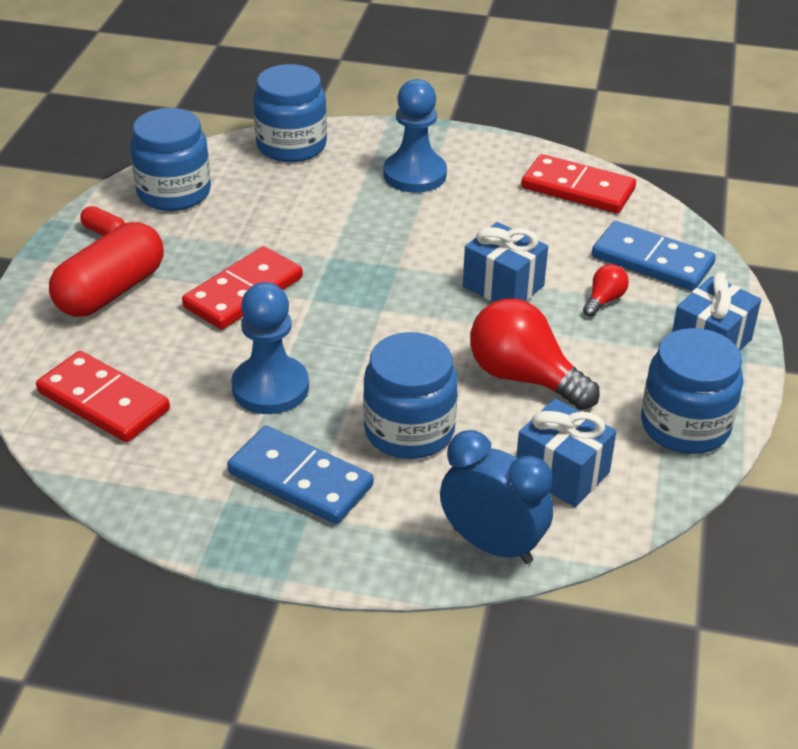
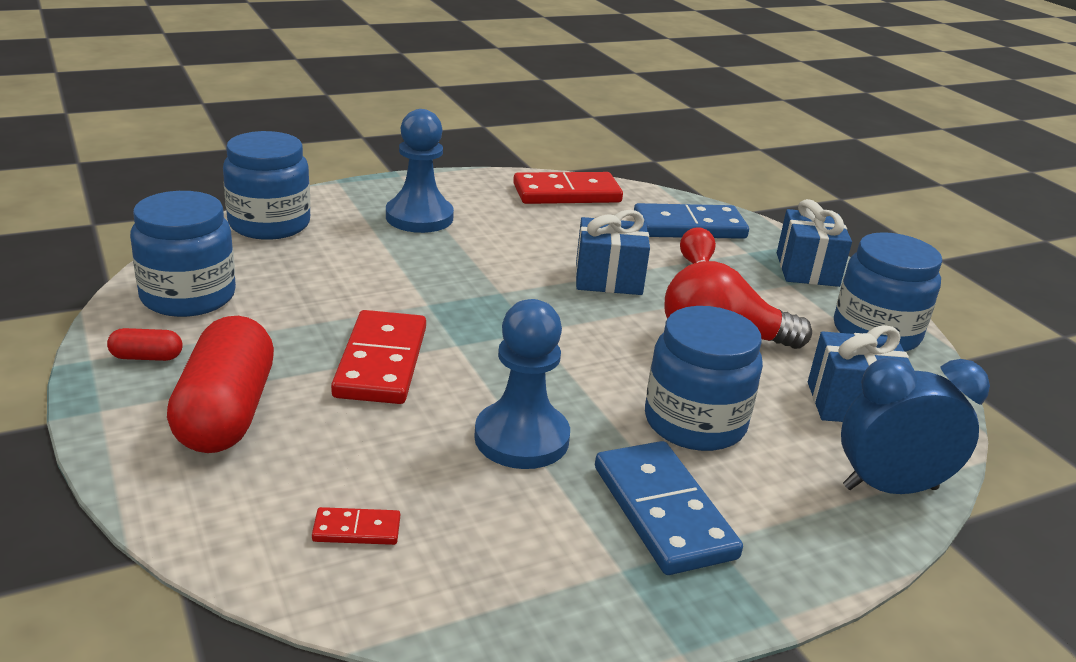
camera: 40 degrees left, 10 degrees down
(104, 401) = (356, 529): red domino -> red domino, size x0.47
(300, 479) = (663, 512): blue domino -> blue domino turned 75 degrees clockwise

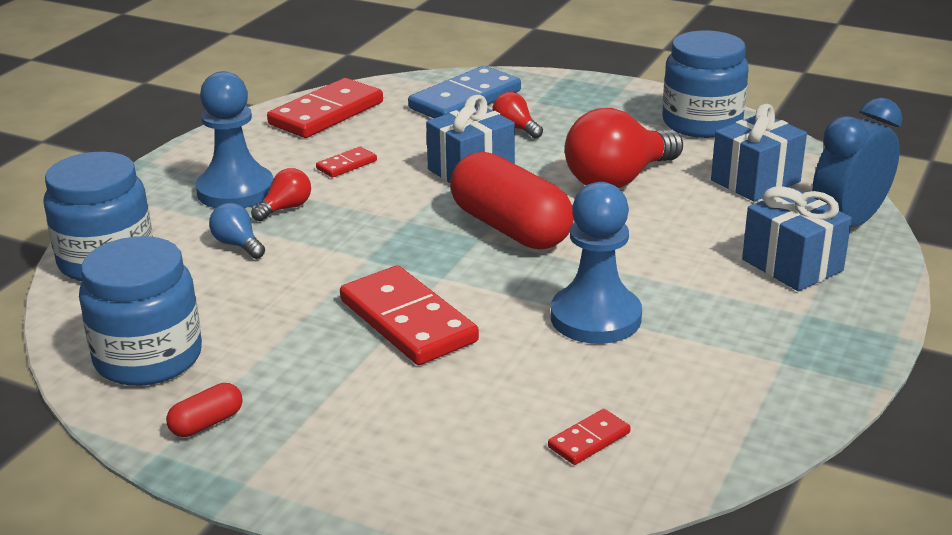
camera: 35 degrees left, 0 degrees up
(226, 413) = (354, 424): red capsule -> red capsule (510, 228)
(361, 252) = (238, 245): none -> blue light bulb
(432, 243) = (285, 208): none -> red light bulb
(522, 234) = (346, 165): none -> red domino
(663, 512) = (751, 313): blue domino -> none
(694, 422) = (685, 245): blue jar -> none
(807, 269) = (595, 96): blue gift -> blue gift (792, 265)

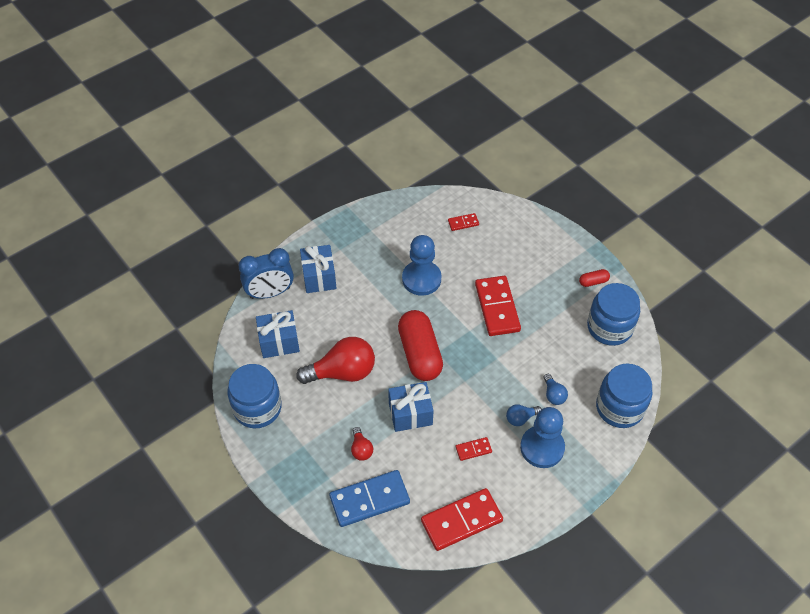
camera: 155 degrees left, 25 degrees up
(285, 208) = (521, 418): red light bulb -> blue light bulb

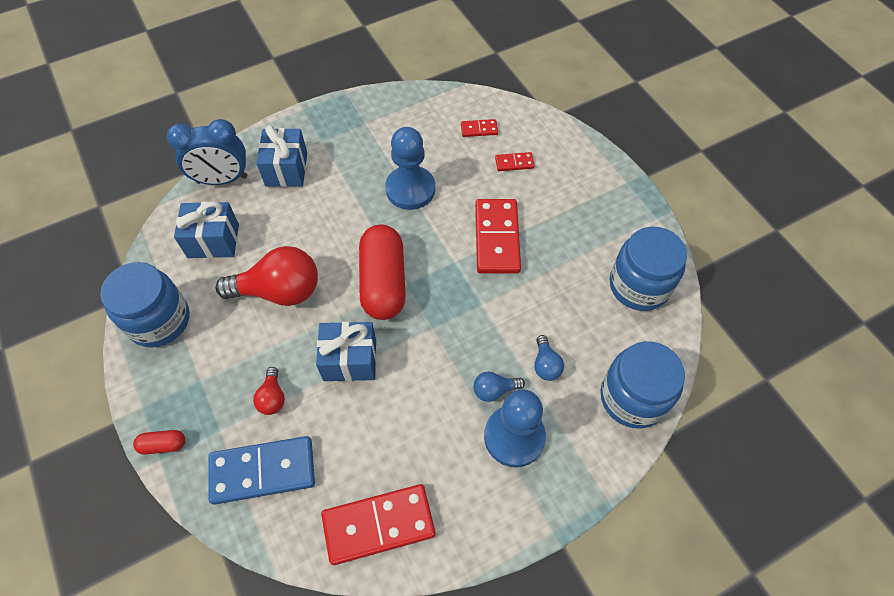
camera: 10 degrees right, 5 degrees up
(473, 449) = (420, 424): red domino -> red domino (514, 163)
(593, 282) = (628, 223): red capsule -> red capsule (163, 445)

